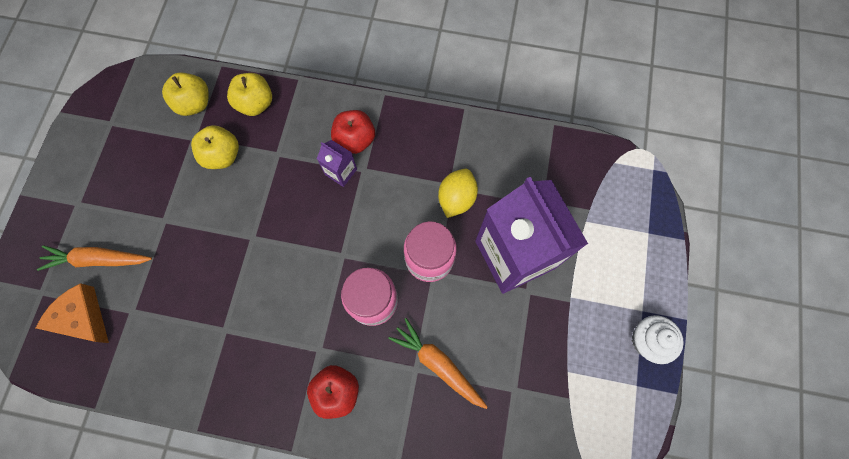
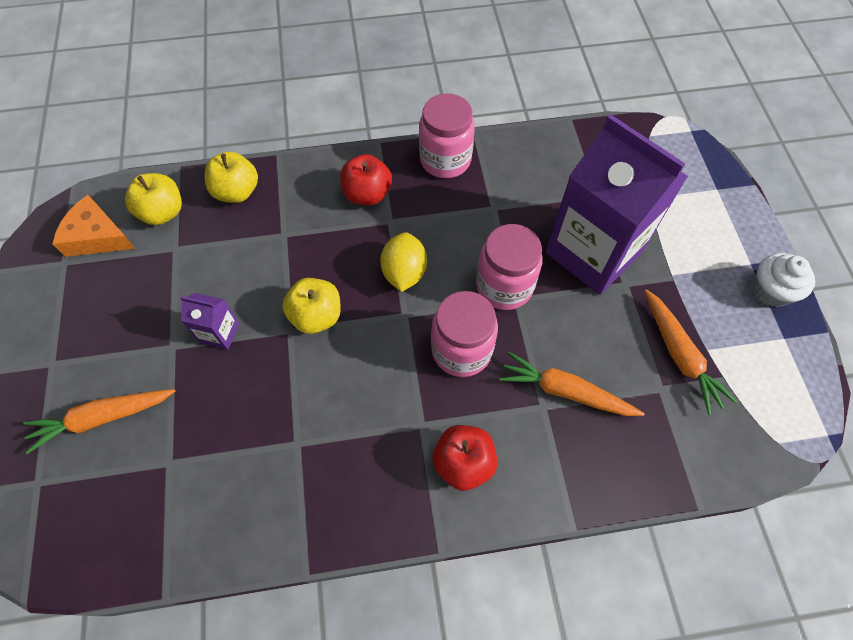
camera: 20 degrees left, 10 degrees down
(82, 317) = (105, 493): orange cheese -> orange cheese (97, 236)
(222, 156) = (218, 256): yellow apple -> yellow apple (316, 316)
(341, 172) = (365, 230): purple carton -> purple carton (219, 333)
(430, 129) = (445, 160): none -> pink jar
(456, 199) = (505, 218): yellow lemon -> yellow lemon (404, 273)
(542, 368) = (679, 355): none -> orange carrot

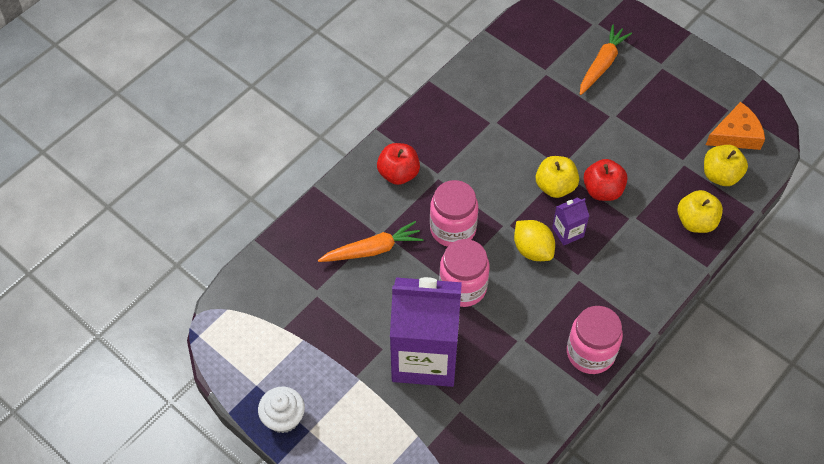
camera: 140 degrees right, 5 degrees down
(219, 333) = (597, 140): purple carton -> purple carton (568, 232)
(367, 194) = (613, 284): red apple -> red apple (602, 190)
(679, 355) = (318, 322): orange carrot -> none

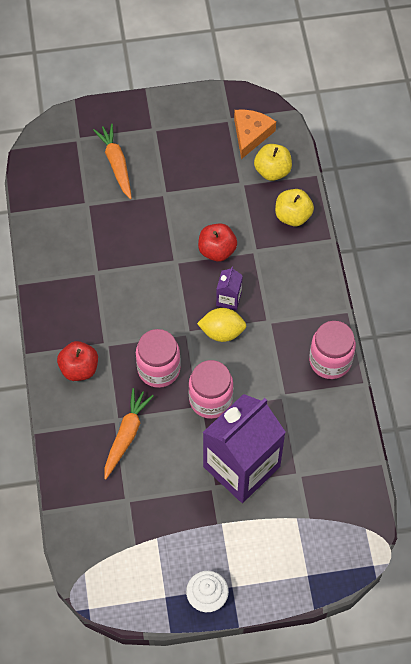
camera: 50 degrees left, 5 degrees up
(555, 186) = (186, 277): yellow apple -> none

